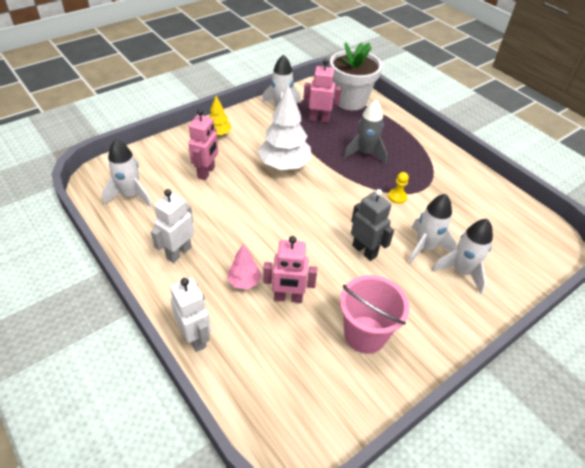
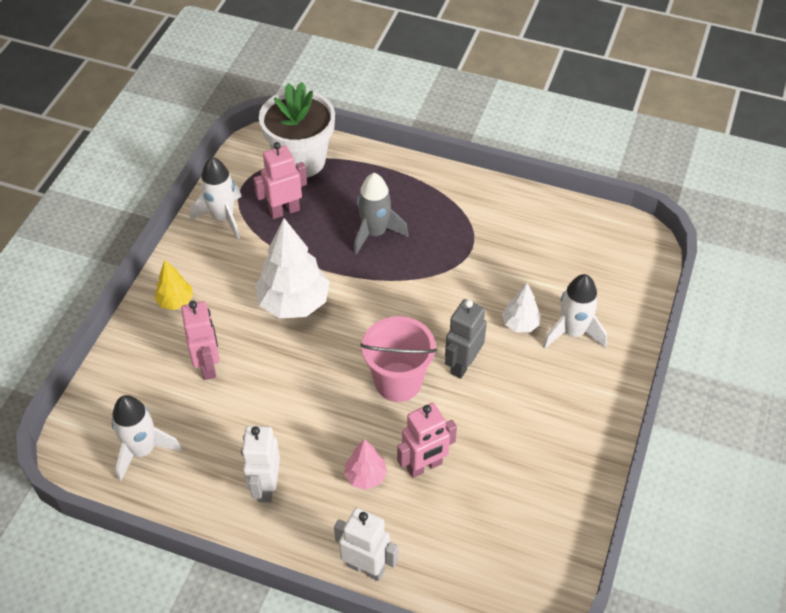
camera: 30 degrees left, 5 degrees up
(364, 251) = (462, 364): grey robot -> grey robot turned 75 degrees counterclockwise
(365, 334) = (526, 459): pink bucket -> pink bucket (398, 382)
(397, 197) = (451, 275): yellow pawn -> none
(425, 247) = (520, 324): white rocket -> white tree

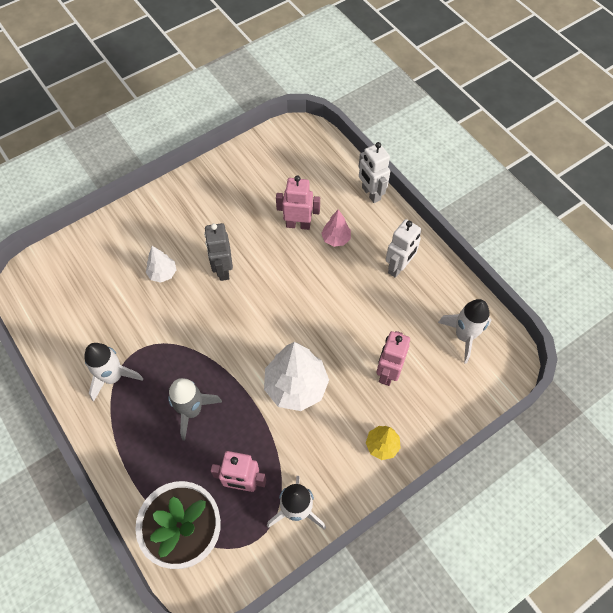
camera: 145 degrees left, 10 degrees up
(398, 382) = (271, 283): pink bucket -> none
(462, 364) = (223, 269): grey robot -> grey robot turned 105 degrees clockwise
(572, 332) = (138, 248): white rocket -> white rocket (113, 377)

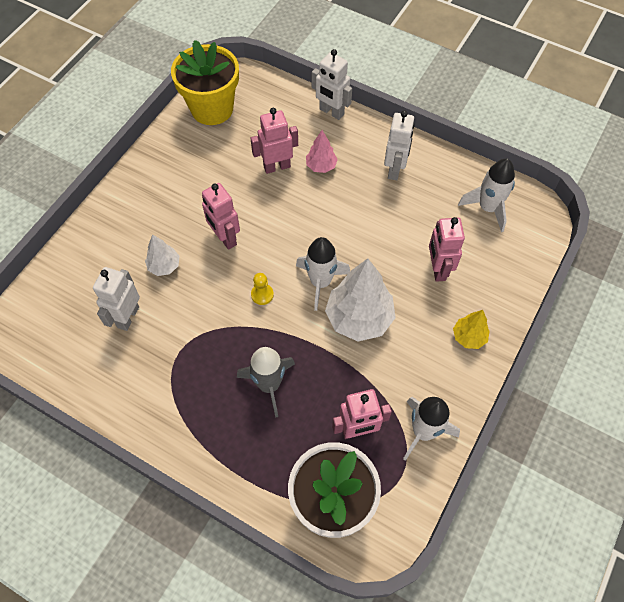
camera: 25 degrees left, 0 degrees up
(113, 304) = (128, 317): none -> white robot
(113, 377) = (169, 388): white rocket -> white rocket (320, 282)
(223, 269) = (225, 238): grey robot -> pink robot
(227, 331) = (262, 294): none -> yellow pawn
(271, 153) = (212, 109): none -> yellow flower pot

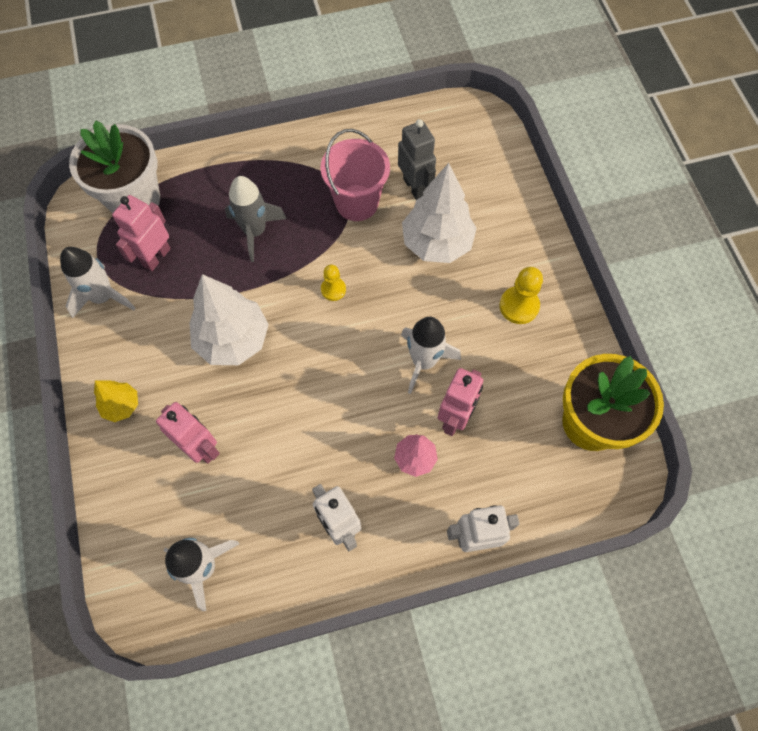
camera: 135 degrees right, 5 degrees up
(128, 317) = (414, 187): white robot -> grey robot
(164, 266) = (437, 243): white tree -> white tree, size x1.93
(168, 189) = (519, 306): none -> yellow pawn
(178, 342) = (357, 203): none -> pink bucket
(225, 238) = (418, 307): pink robot -> none
(320, 282) = (295, 341): white rocket -> white rocket (424, 361)

